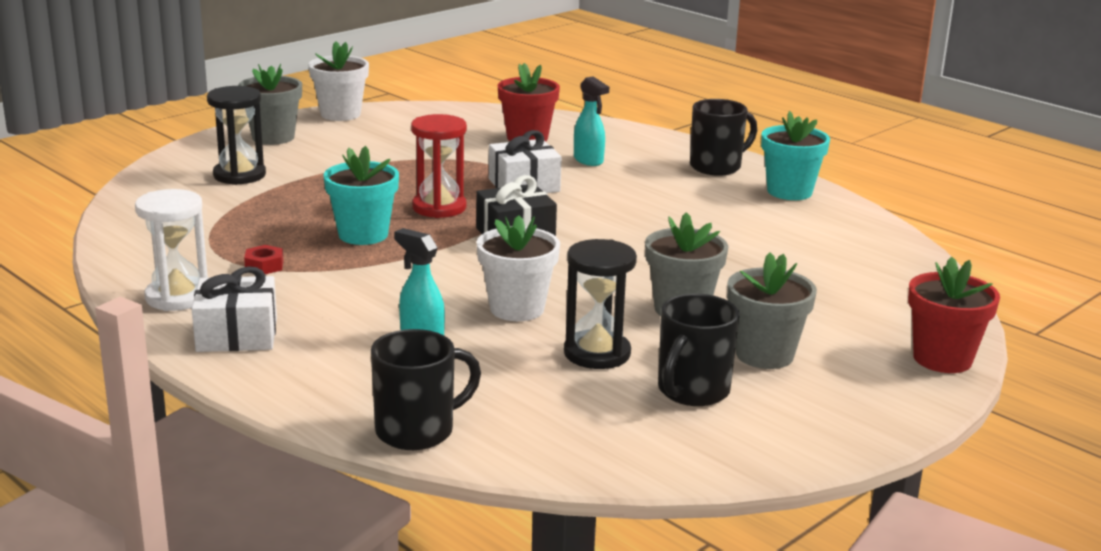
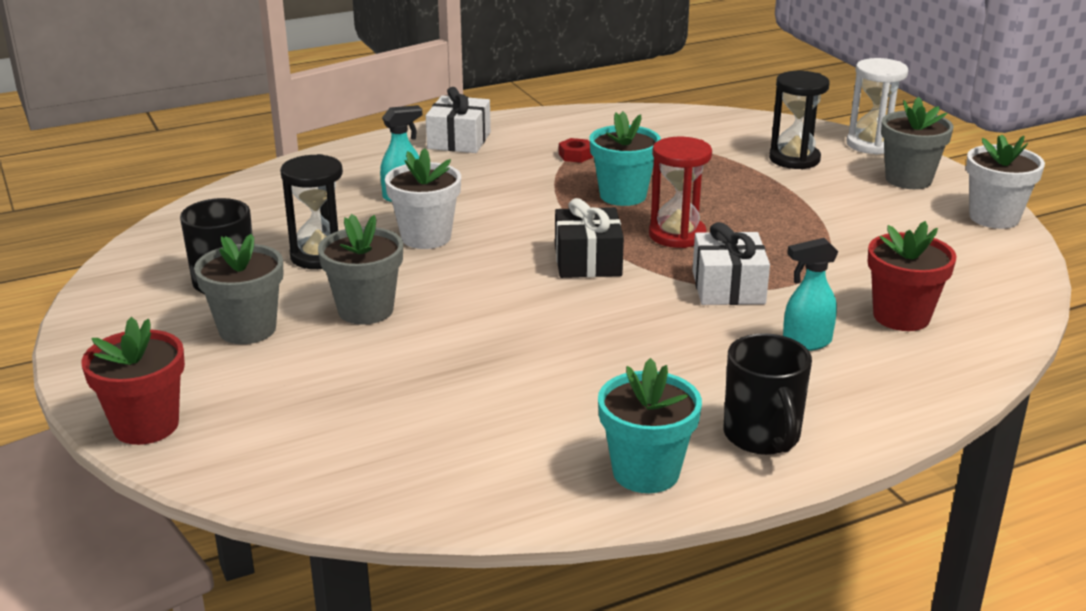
camera: 110 degrees right, 5 degrees up
(177, 297) = (535, 127): white hourglass -> white hourglass (871, 144)
(417, 431) = (273, 180): black mug -> none

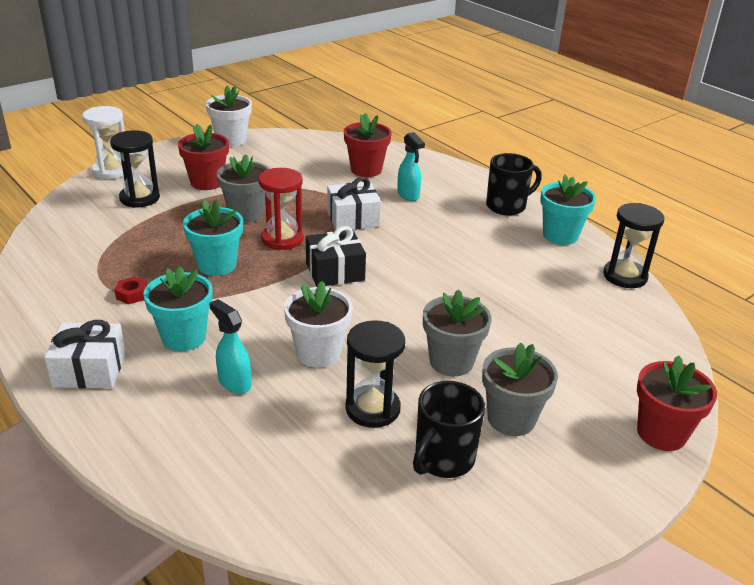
camera: 105 degrees left, 5 degrees up
(488, 176) = (184, 337): none -> turquoise flower pot
(492, 508) = (625, 276): none -> black hourglass
(842, 197) = (207, 182): none -> red flower pot
(908, 179) = (175, 161): grey flower pot -> grey flower pot (246, 214)

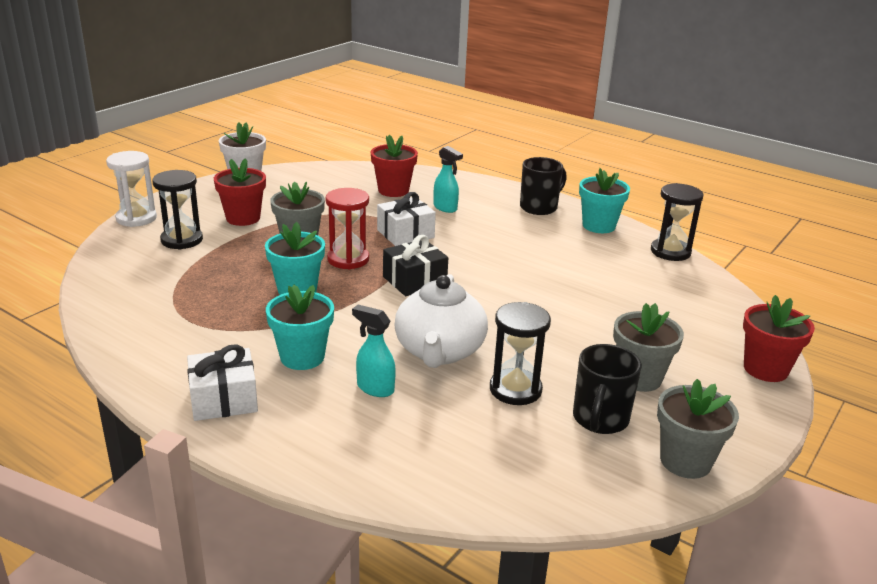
camera: 15 degrees left, 5 degrees down
(132, 294) = (227, 327): red nut -> none
(318, 353) = (439, 351): white flower pot -> white teapot
(451, 362) = (562, 341): grey flower pot -> grey flower pot (685, 461)

